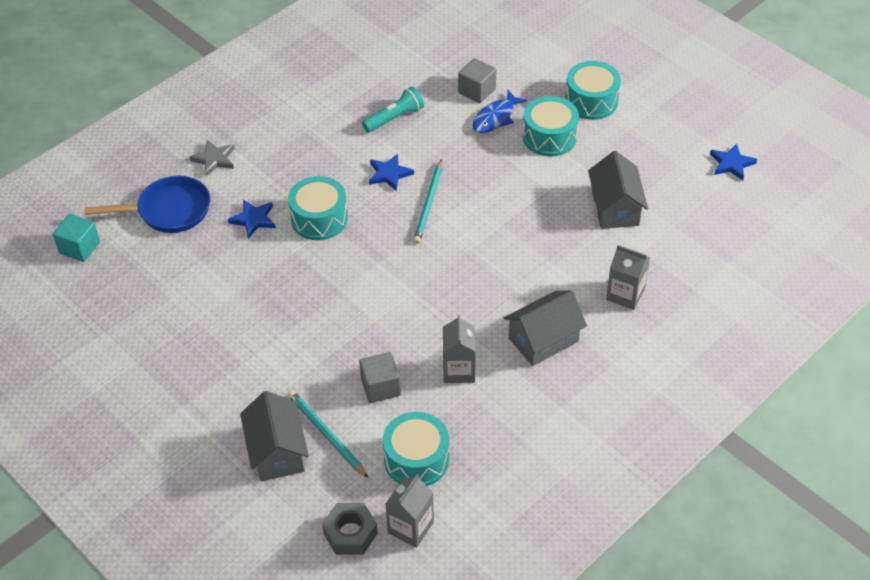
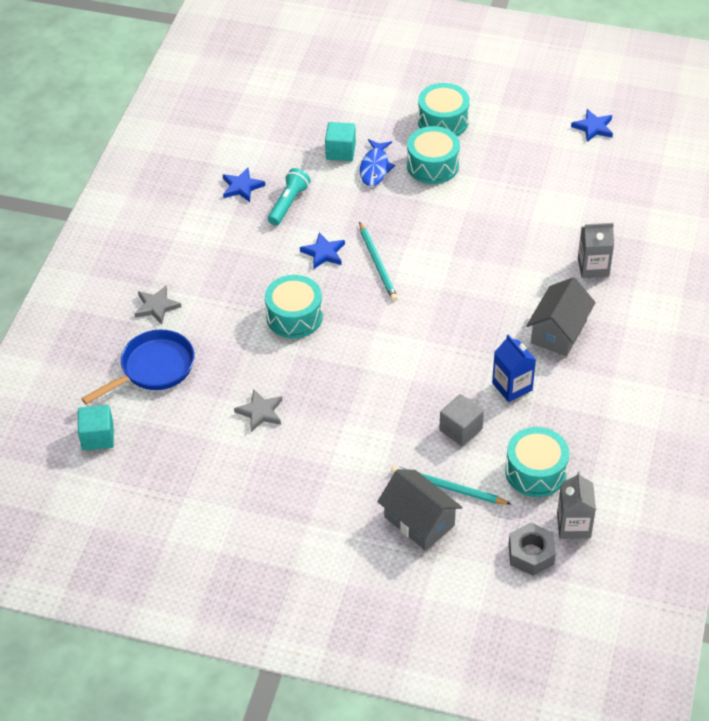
camera: 30 degrees left, 0 degrees up
(223, 288) = (260, 412): none -> grey star
(253, 220) = (237, 343): blue star -> blue star (242, 187)
(459, 370) = (512, 386): grey carton -> blue carton
(477, 91) = (340, 151): grey cube -> turquoise cube
(615, 208) = (531, 201): grey house -> none

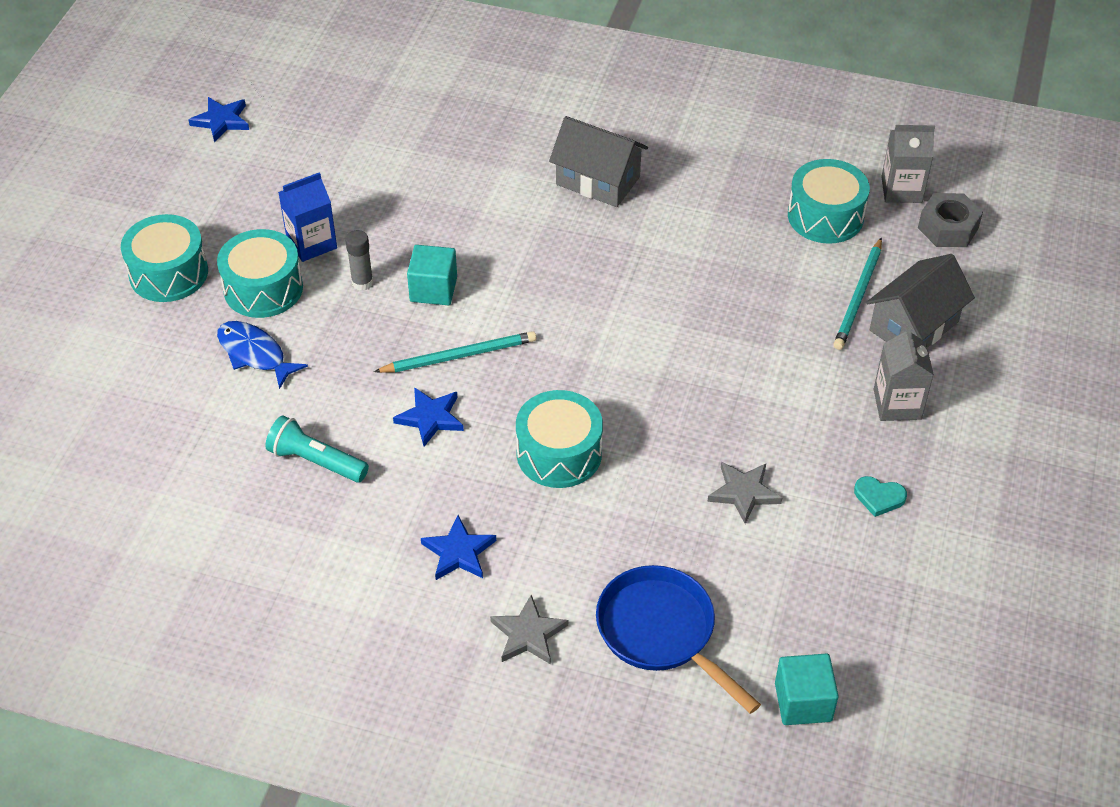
camera: 90 degrees left, 0 degrees up
(242, 187) = (266, 524): blue star -> blue star (458, 552)
(255, 487) = (879, 497): none -> turquoise heart
(340, 151) = (208, 395): turquoise cube -> turquoise cube (433, 289)
(375, 168) = (255, 354): blue fish -> blue fish turned 150 degrees counterclockwise
(441, 211) = (362, 282): none -> grey glue stick
(460, 429) = (763, 280): grey cube -> none
(512, 386) = (690, 229): blue carton -> blue carton (311, 243)
(593, 267) = (487, 142): grey carton -> grey carton (897, 404)

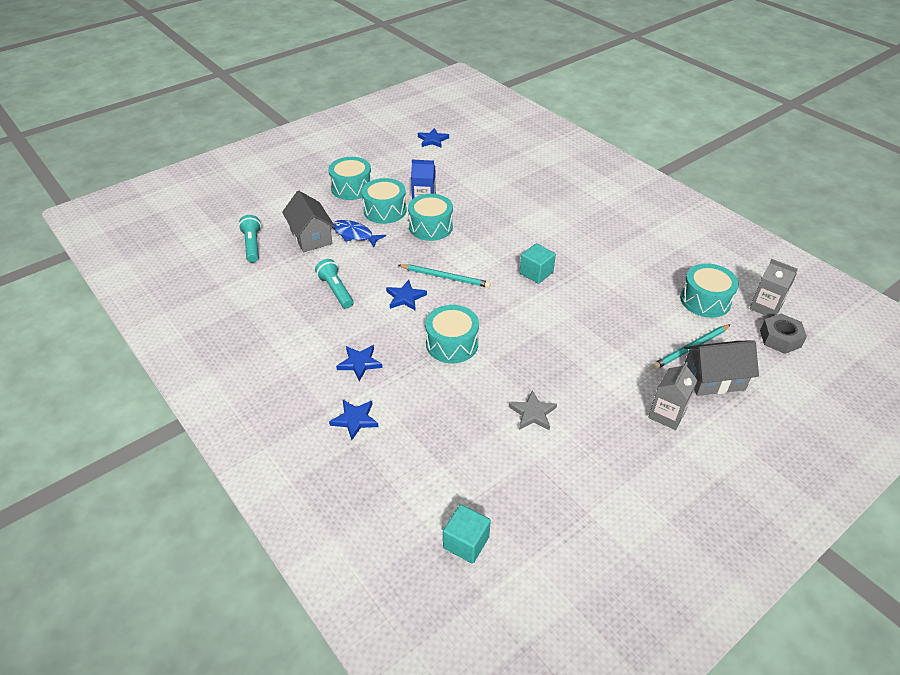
camera: 35 degrees right, 5 degrees down
(102, 456) = (252, 245): none -> turquoise flashlight
(255, 354) = (354, 234): blue fish -> blue fish turned 45 degrees counterclockwise
(362, 282) = (430, 227): grey glue stick -> turquoise drum
(433, 289) = (461, 244): turquoise cube -> turquoise cube (536, 273)
(528, 634) = (355, 420): grey star -> blue star
(598, 181) = (588, 232): grey house -> grey house (311, 236)
(661, 632) = (422, 458): blue pan -> none
(879, 497) = (611, 458): turquoise heart -> none

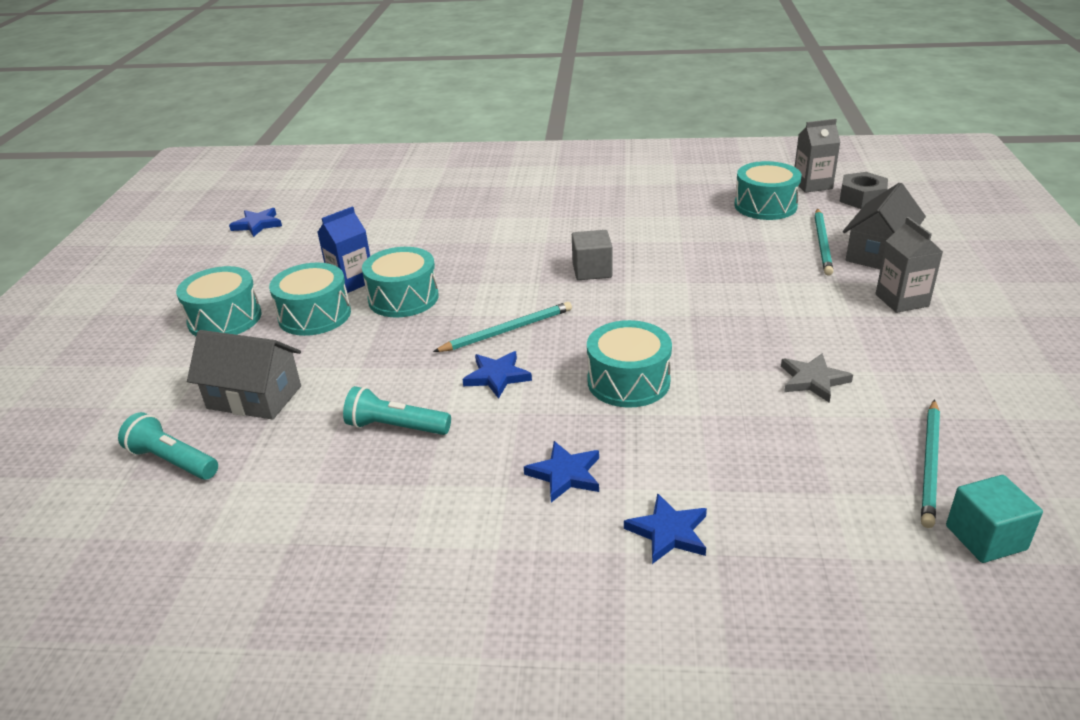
camera: 45 degrees left, 10 degrees down
(354, 234) = (316, 359): blue fish -> none
(506, 495) = (930, 464): none -> turquoise pencil
(536, 273) = (592, 270): turquoise cube -> grey cube

